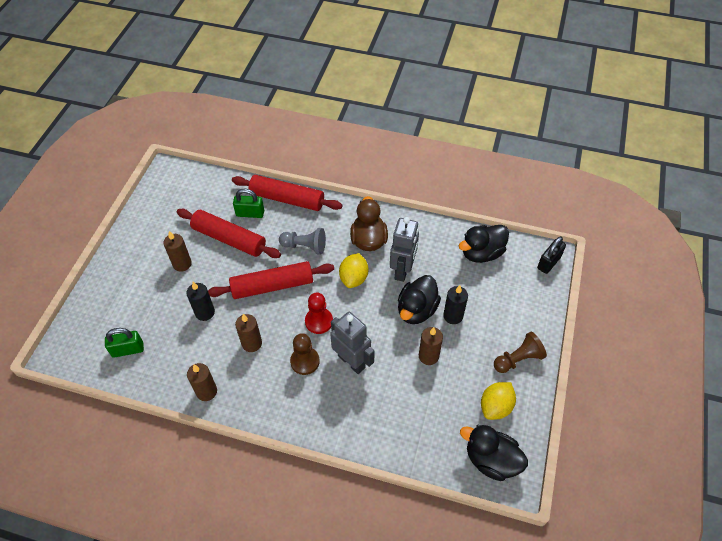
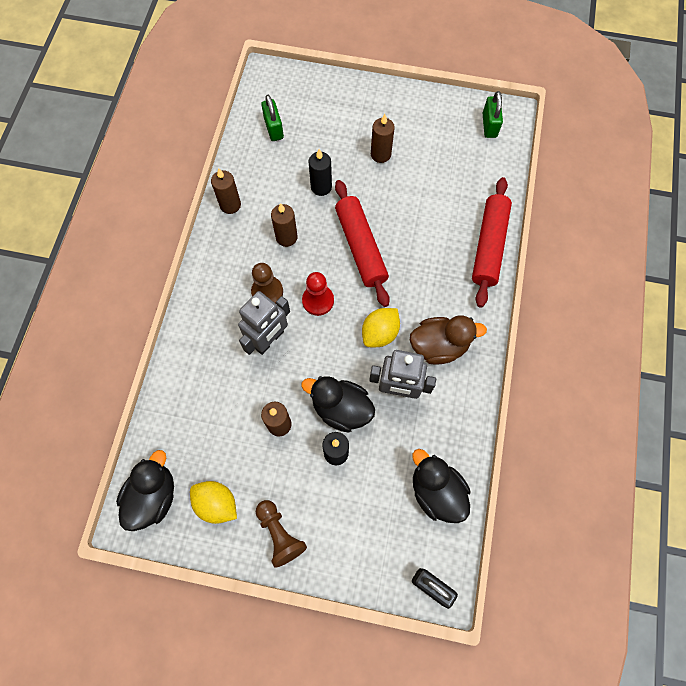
camera: 85 degrees right, 15 degrees up
(229, 239) = (420, 194): red rolling pin -> none
(250, 213) = (460, 209): green padlock -> green padlock (489, 125)
(305, 246) = (420, 274): grey pawn -> none
(354, 278) = (380, 333): yellow lemon -> yellow lemon turned 60 degrees counterclockwise

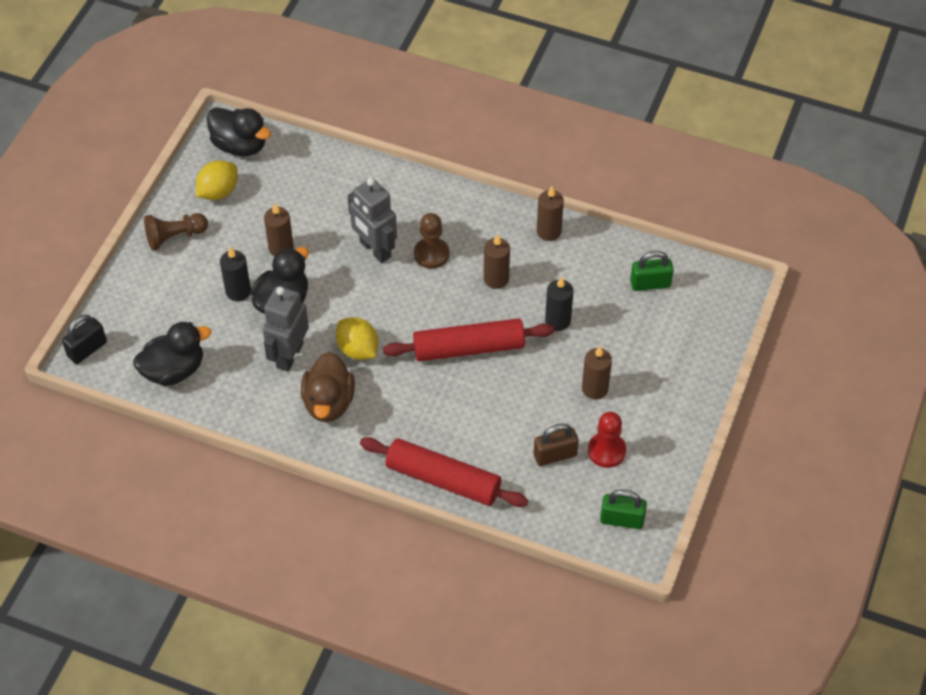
camera: 100 degrees right, 15 degrees down
(318, 300) = (410, 298): red pawn -> red pawn (606, 451)
(446, 173) = (555, 455): none -> brown padlock

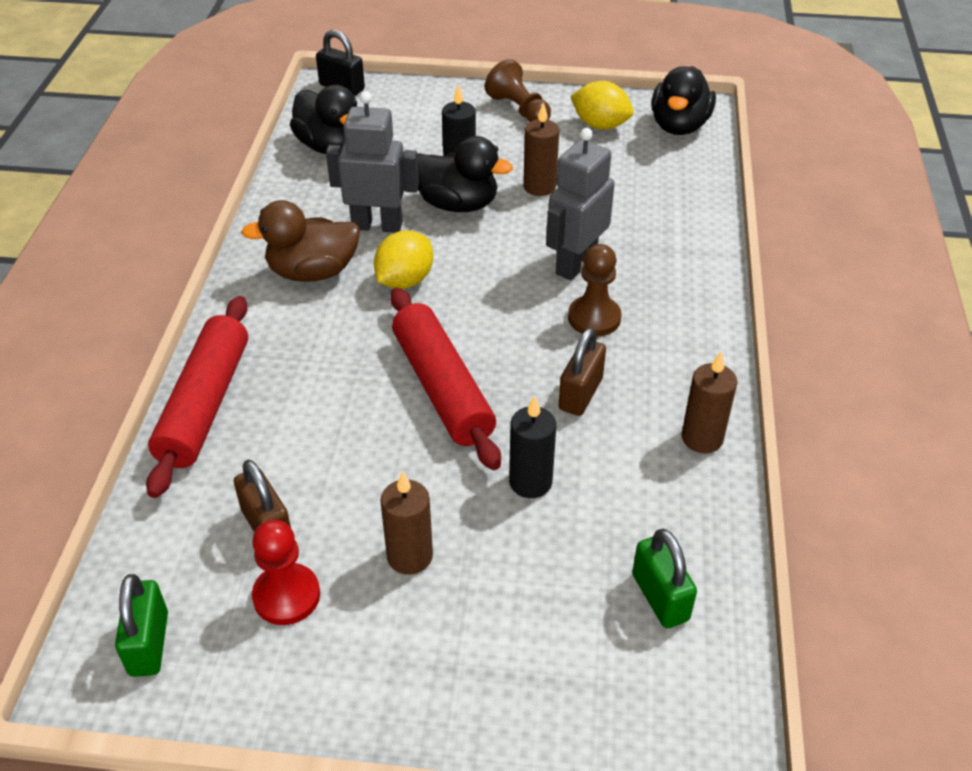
camera: 75 degrees right, 10 degrees down
(496, 279) = (580, 394): brown candle -> brown padlock

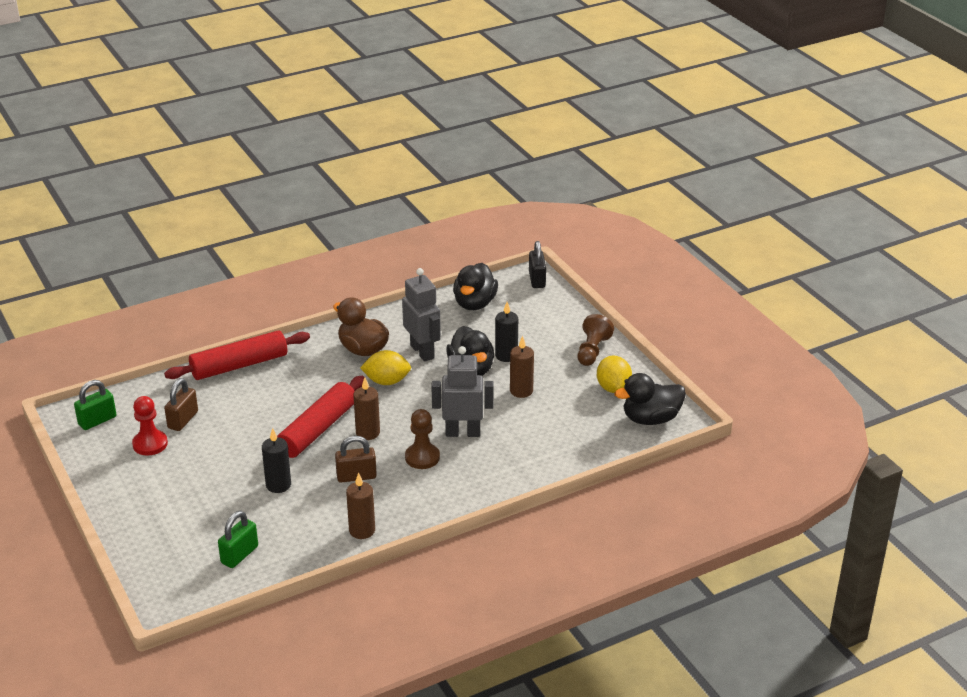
camera: 55 degrees right, 10 degrees down
(410, 556) = (200, 468): brown candle -> brown candle (368, 433)

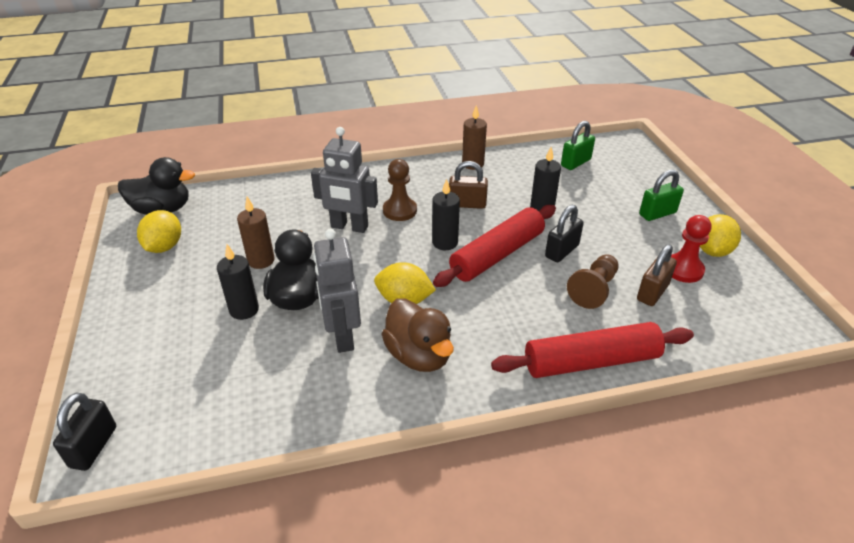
camera: 165 degrees left, 5 degrees up
(97, 421) = (759, 310): green padlock -> green padlock (657, 213)
(116, 467) = (712, 251): none -> yellow lemon
(259, 443) = (561, 251): none -> black padlock
(368, 433) = (445, 242): brown candle -> black candle
(474, 304) = (223, 412): black duck -> none
(592, 351) = (140, 297): brown pawn -> brown pawn (593, 289)

